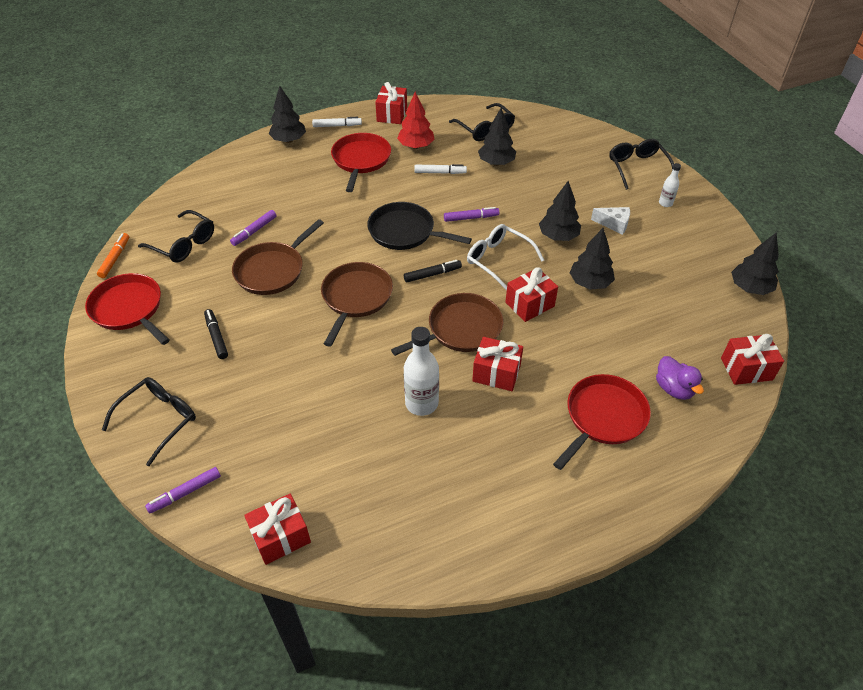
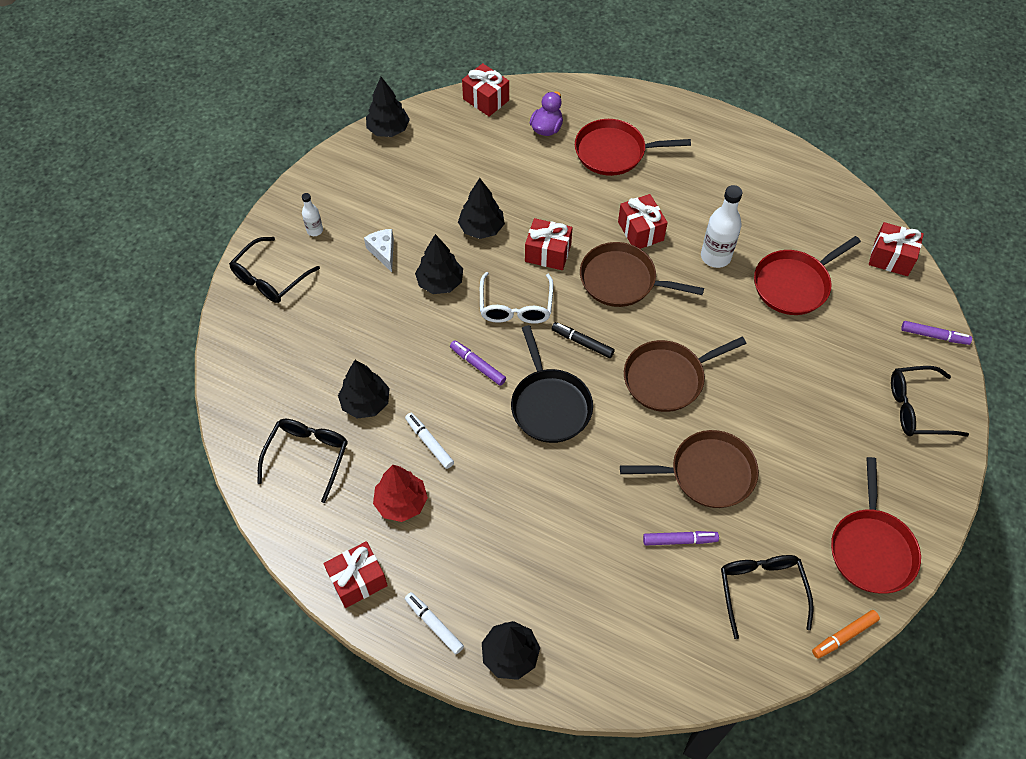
camera: 130 degrees left, 10 degrees up
(216, 337) = (815, 445): black marker -> none
(361, 160) = (476, 539): red pan -> red pan (794, 285)

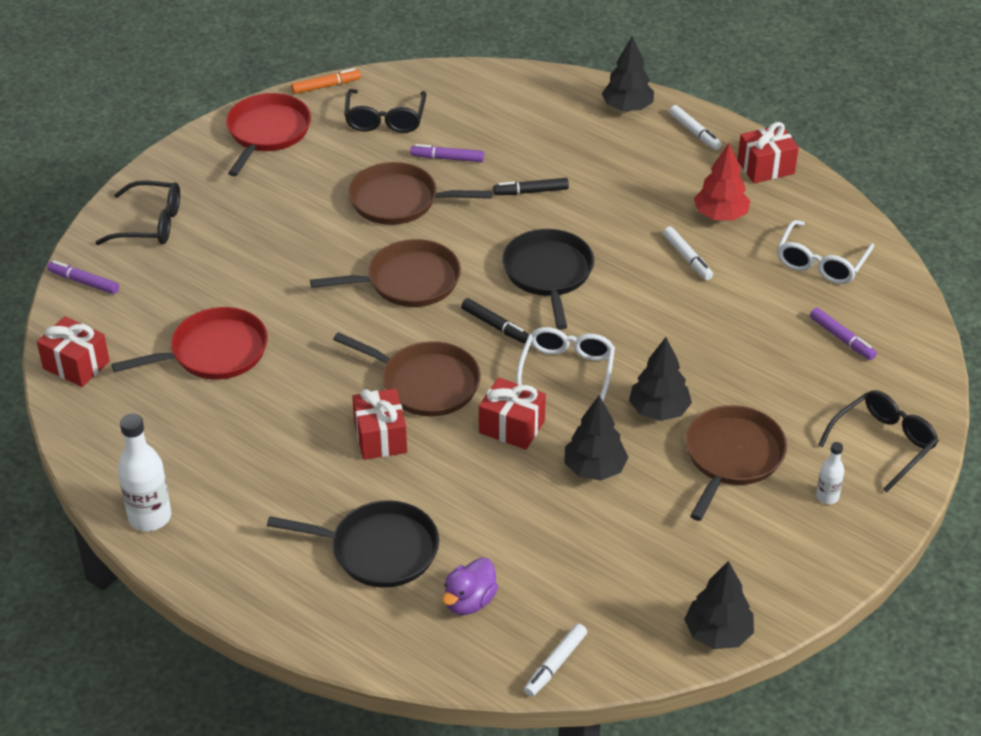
camera: 170 degrees left, 15 degrees down
(307, 456) = (821, 262): black glasses -> white glasses
(366, 403) = (757, 300): black tree -> none
(383, 252) = (732, 456): white cheese -> brown pan
(477, 365) = (624, 319): purple marker -> purple marker (842, 338)
(486, 99) = (555, 664): red gift -> white marker
(586, 506) = (531, 192): none -> black marker
(614, 152) = (379, 550): red pan -> black pan
(715, 256) = (295, 395): white bottle -> white bottle (150, 517)

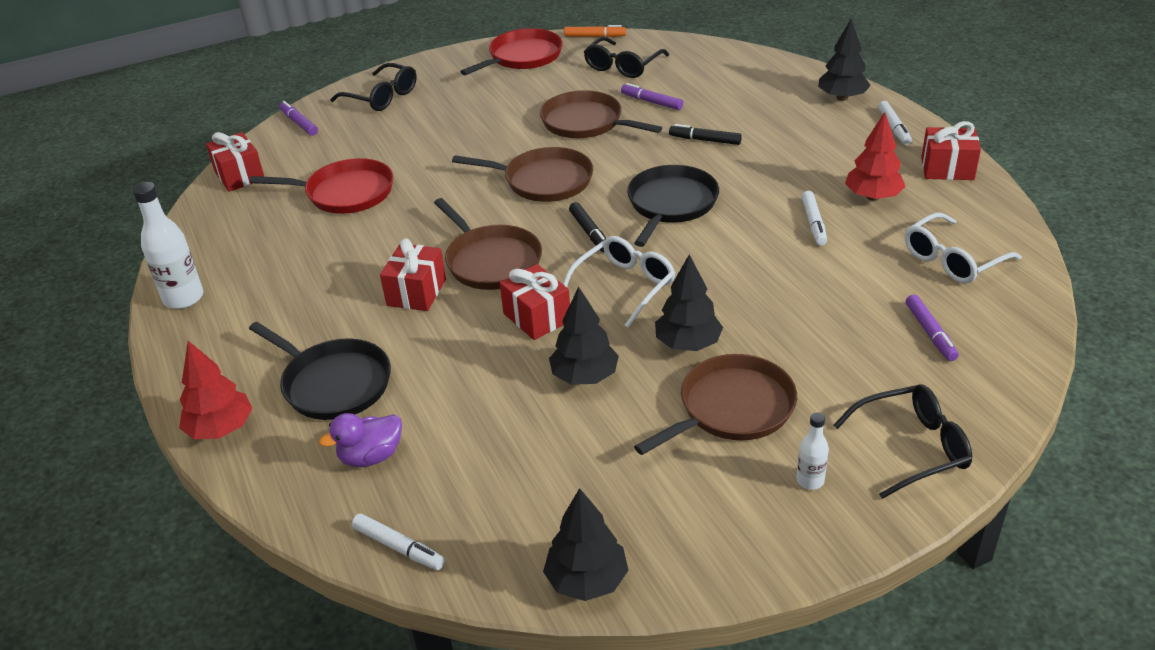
camera: 30 degrees right, 5 degrees down
(312, 626) = (221, 429): none -> red tree
(555, 664) = (399, 547): white marker -> white marker turned 120 degrees counterclockwise

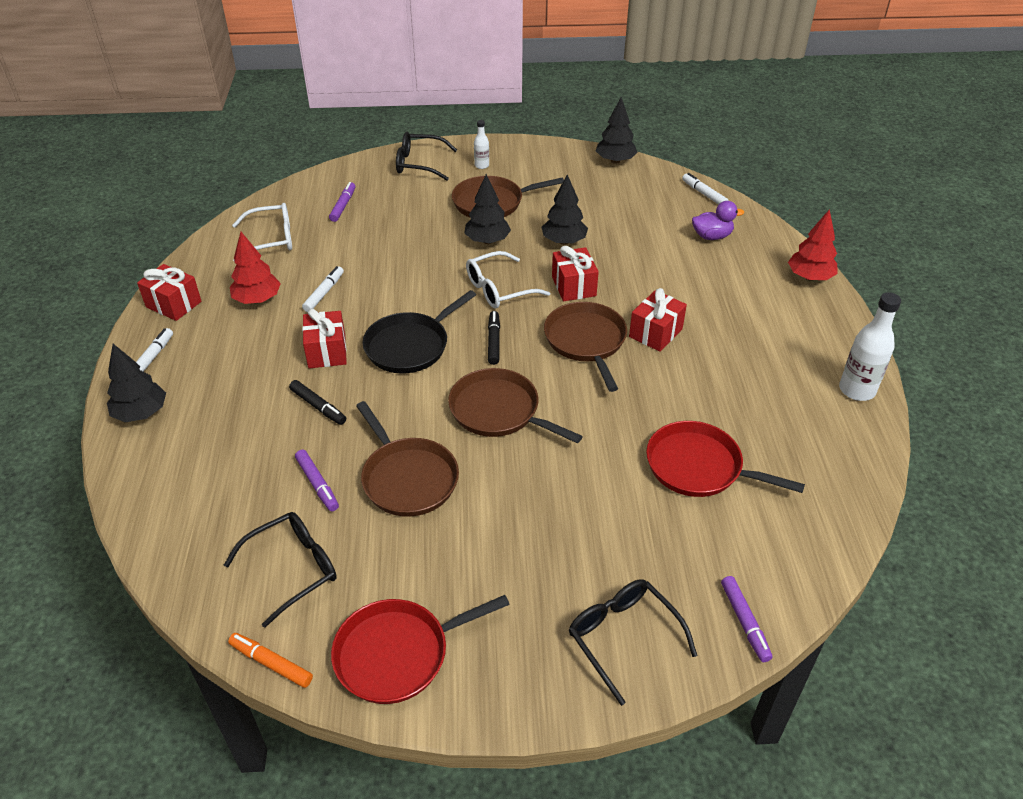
camera: 160 degrees left, 5 degrees up
(240, 176) = (819, 541): red gift -> red gift (327, 351)
(333, 383) = (730, 284): black pan -> none

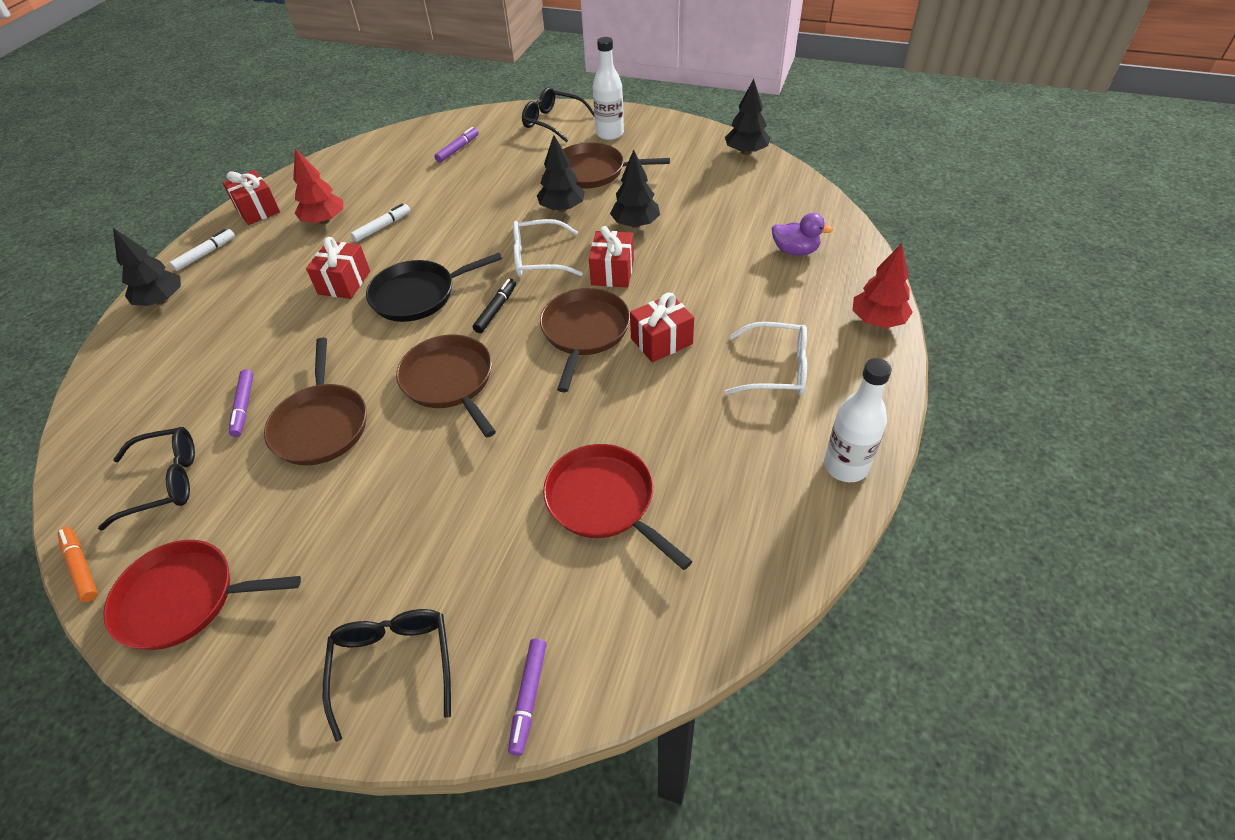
camera: 25 degrees right, 5 degrees up
(272, 239) = (376, 168): white glasses -> white glasses (776, 369)
(318, 406) = (299, 333): black marker -> none
(481, 165) = (609, 134): white bottle -> white bottle, size x1.85
(704, 194) = (818, 204): white marker -> none

